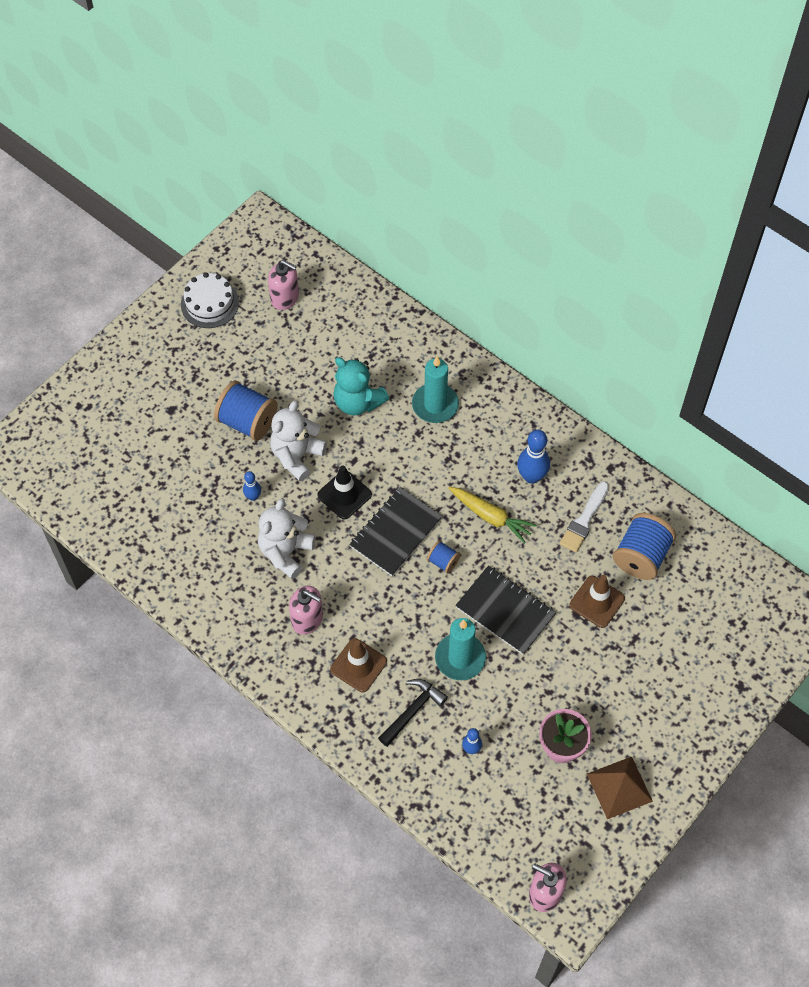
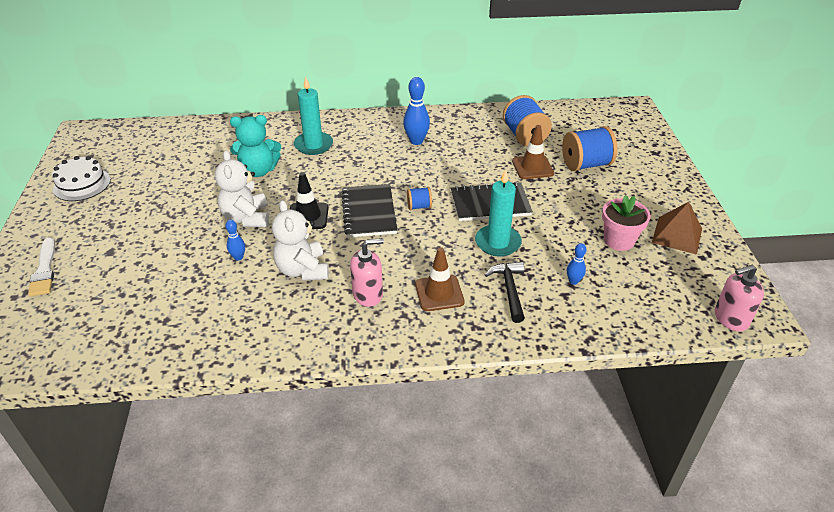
camera: 45 degrees left, 20 degrees down
(248, 422) = (185, 223): blue spool -> blue spool (586, 164)
(285, 298) = (142, 154): pink soap dispenser -> none
(490, 517) = (418, 170): yellow carrot -> none
(584, 520) = (472, 140): white brush -> white brush (44, 270)

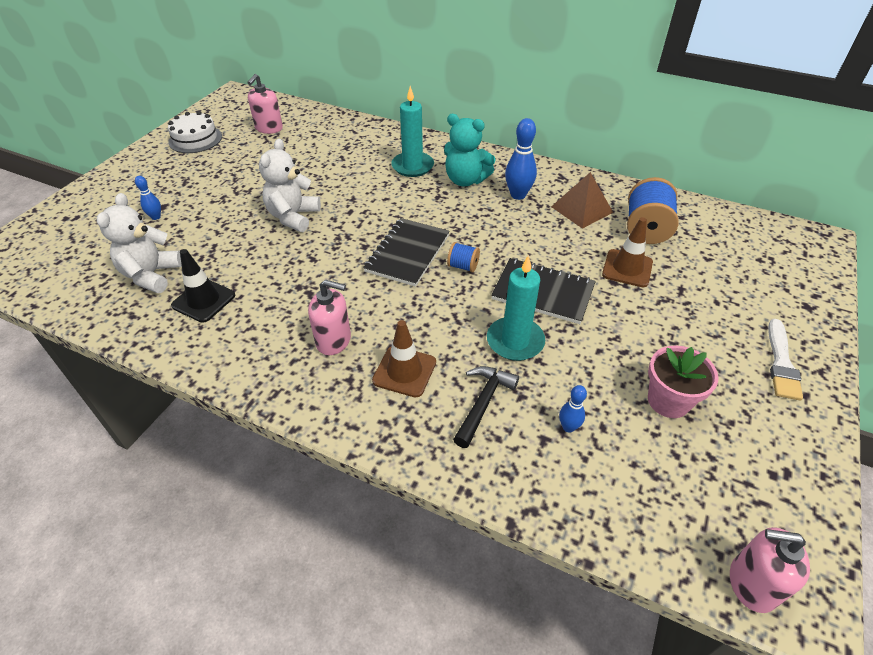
camera: 30 degrees right, 5 degrees up
(44, 270) = (105, 203): white brush -> white brush (781, 363)
(149, 153) = (269, 128): none -> pink soap dispenser
(238, 257) = (254, 252): blue bowling pin -> blue bowling pin (156, 217)
(259, 171) = (342, 175): turquoise teddy bear -> turquoise teddy bear (465, 180)
(303, 270) = (297, 288): white teddy bear -> white teddy bear (152, 275)
(308, 216) = (347, 235): black traffic cone -> black traffic cone (204, 300)
(586, 164) = (698, 288): blue spool -> none
(677, 235) = (757, 428): brown pyramid -> brown pyramid (581, 209)

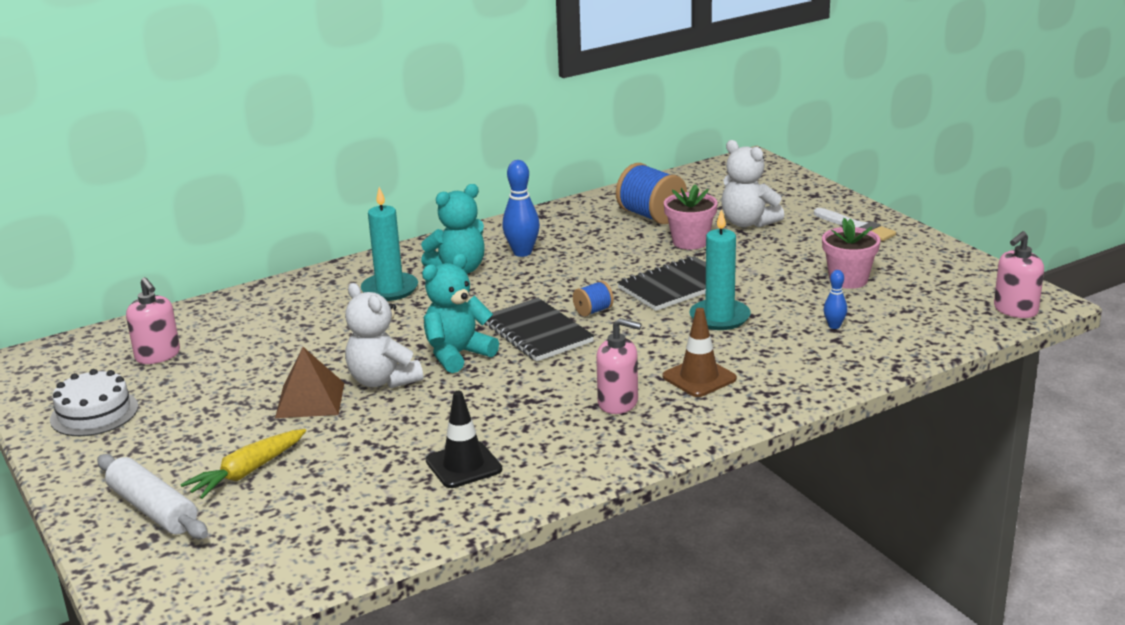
camera: 55 degrees left, 20 degrees down
(103, 204) = (153, 509): none -> white rolling pin
(152, 275) = (370, 493): white teddy bear -> white teddy bear (748, 223)
(156, 217) = (247, 472): blue bowling pin -> yellow carrot
(334, 340) = (618, 403): pink soap dispenser -> pink soap dispenser turned 60 degrees clockwise
(348, 232) = (457, 355): none -> turquoise teddy bear
(483, 403) = (774, 353): black hammer -> none
(581, 209) = (586, 232): brown pyramid -> brown pyramid (310, 400)
(627, 268) = (690, 242): brown traffic cone -> pink flower pot

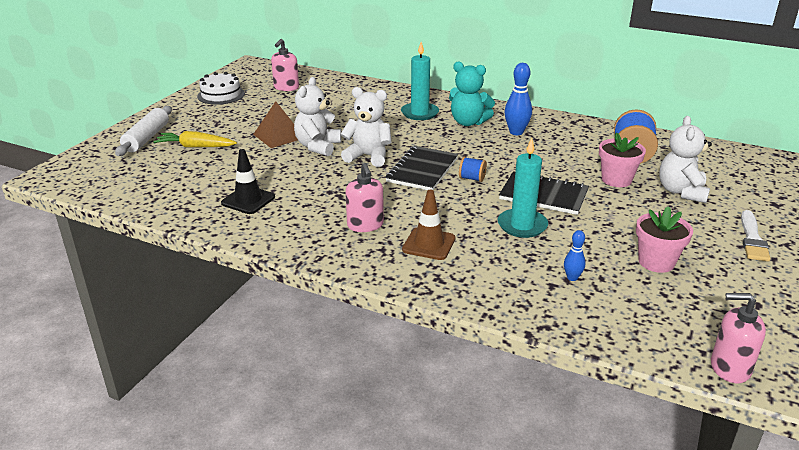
camera: 55 degrees right, 5 degrees up
(457, 355) = (368, 156): turquoise teddy bear -> white teddy bear

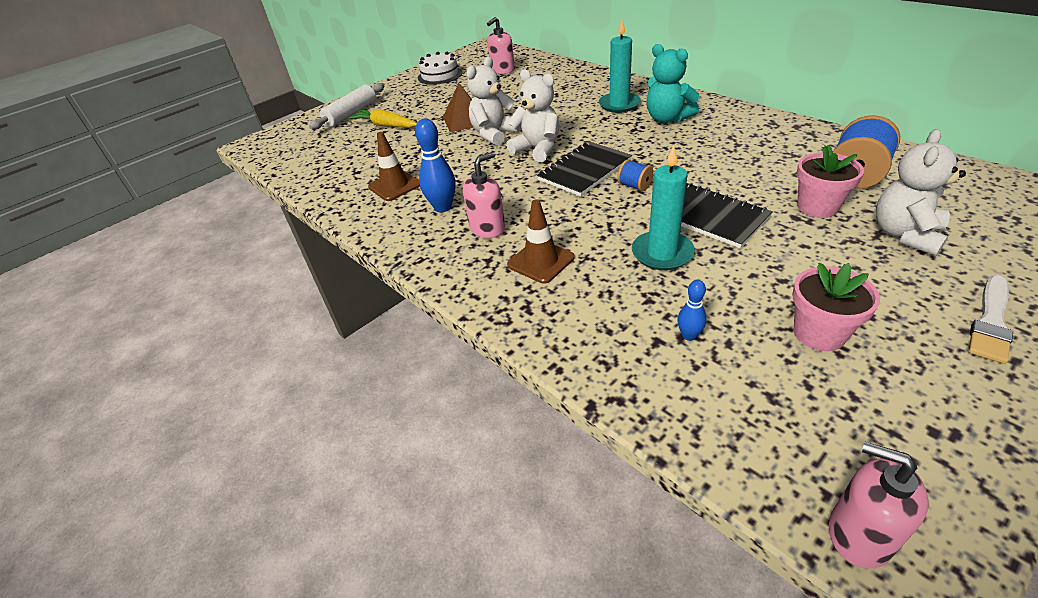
camera: 25 degrees right, 10 degrees up
(248, 200) = (395, 186): black traffic cone -> brown traffic cone
(365, 225) = (487, 228): pink soap dispenser -> pink soap dispenser turned 135 degrees counterclockwise
(516, 132) = (717, 134): blue bowling pin -> blue bowling pin (443, 207)

